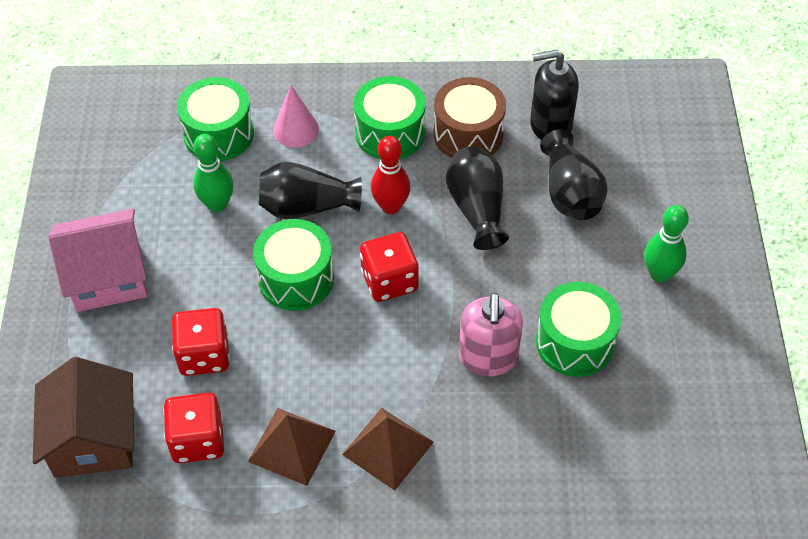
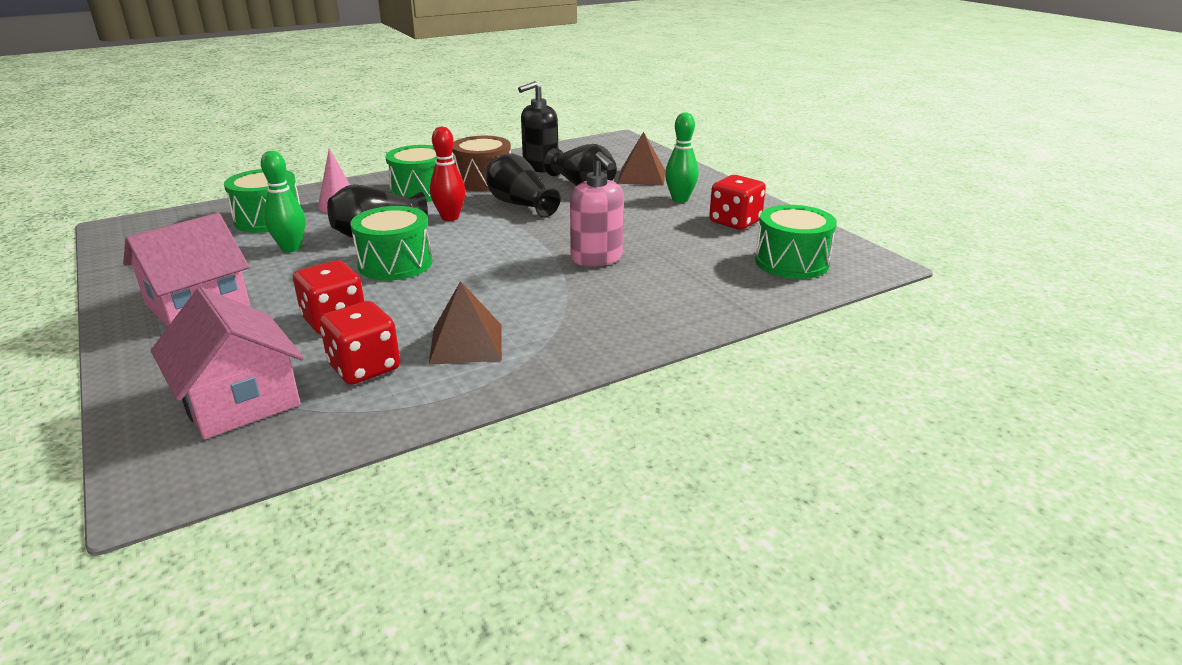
camera: 30 degrees left, 25 degrees down
(93, 438) = (239, 400): brown house -> pink house
(388, 448) = (558, 320): brown pyramid -> brown pyramid (641, 176)
(389, 281) = (480, 246): red dice -> red dice (735, 222)
(575, 342) = (654, 236): green drum -> green drum (791, 262)

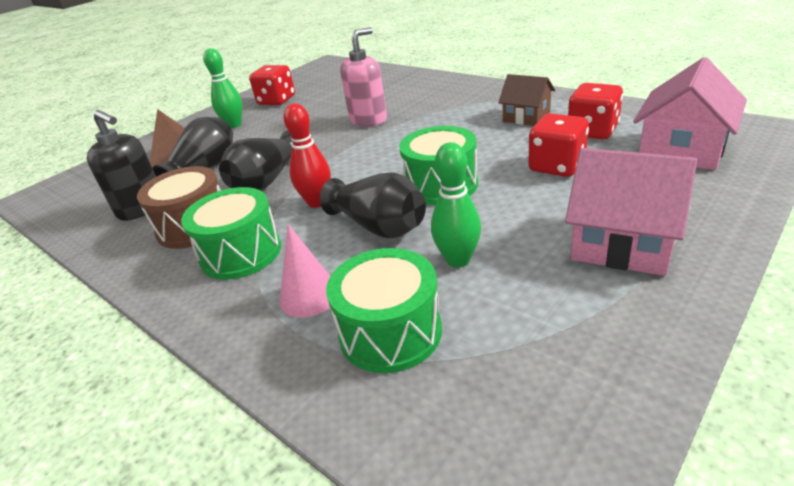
camera: 105 degrees left, 5 degrees up
(466, 343) = (526, 116): brown pyramid -> brown house
(791, 262) = (336, 77): green drum -> none

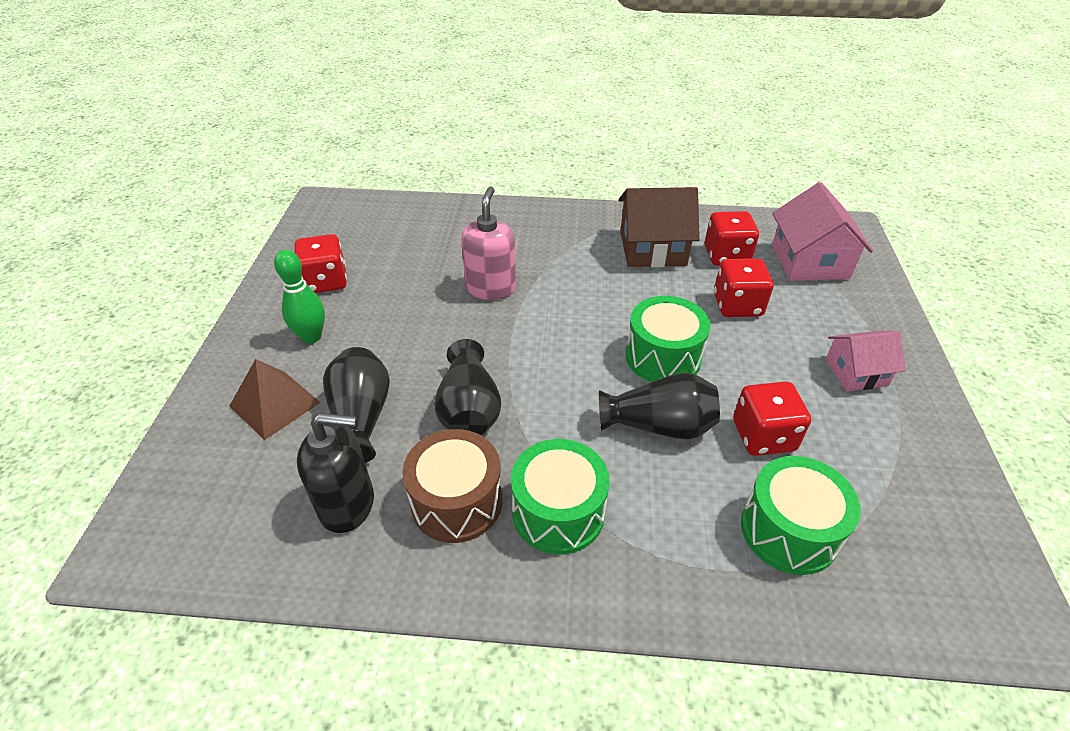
camera: 40 degrees left, 10 degrees up
(309, 296) = (684, 528): pink cone -> none
(317, 202) = (564, 418): red bowling pin -> none
(458, 260) = (763, 436): green bowling pin -> red dice
(526, 116) = (652, 248): brown house -> brown house, size x1.59
(622, 242) = (856, 372): pink house -> pink house, size x0.63

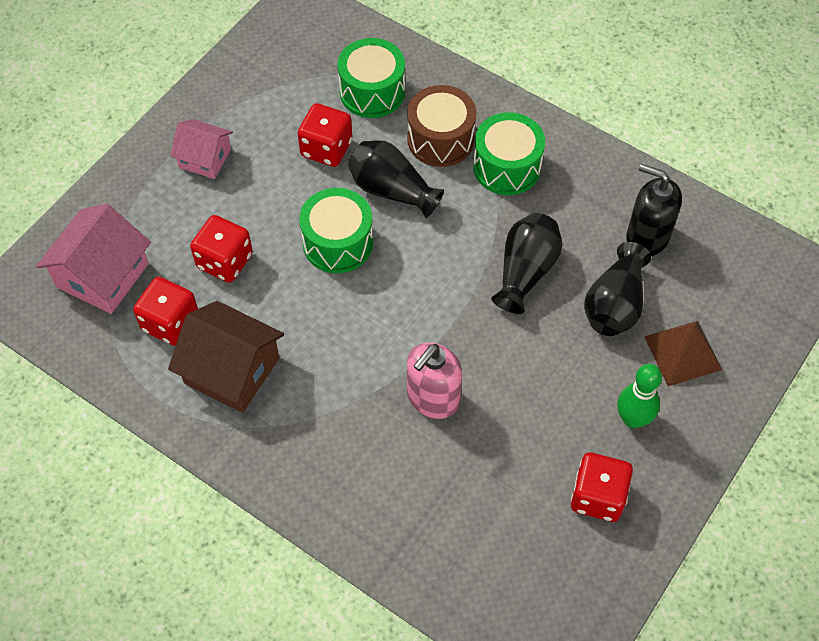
camera: 150 degrees left, 15 degrees up
(456, 501) = (570, 205): brown drum -> brown drum (440, 139)

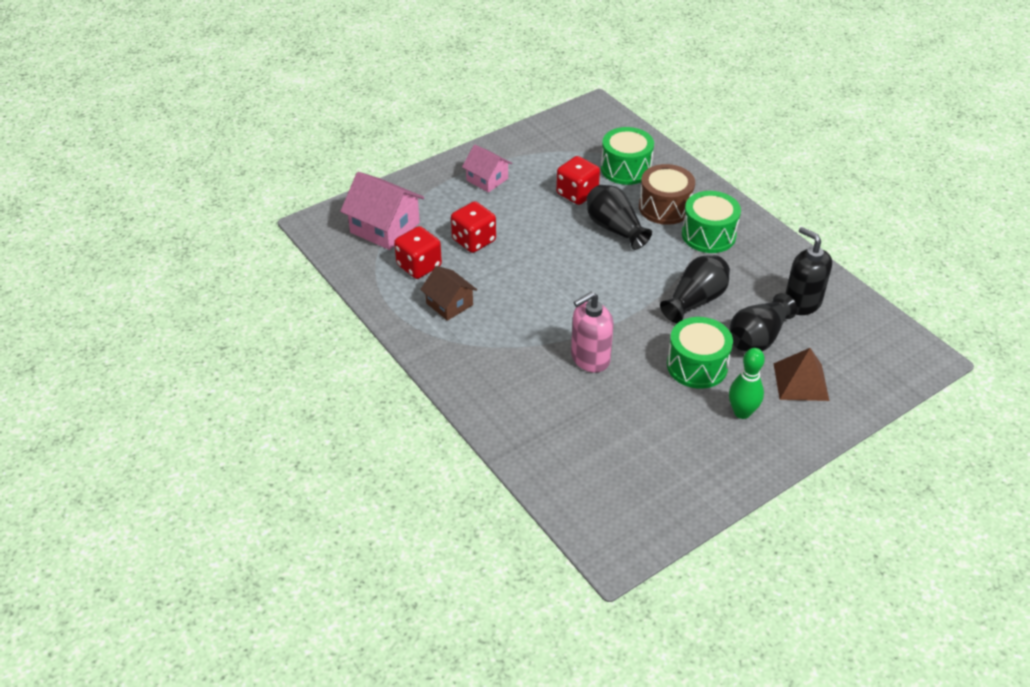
camera: 20 degrees right, 15 degrees down
(102, 275) = (385, 228): pink house -> pink house turned 75 degrees clockwise
(232, 370) = (449, 304): brown house -> brown house, size x0.63
(338, 243) = (560, 249): green drum -> green drum (697, 366)
(597, 496) = (692, 453): red dice -> none

